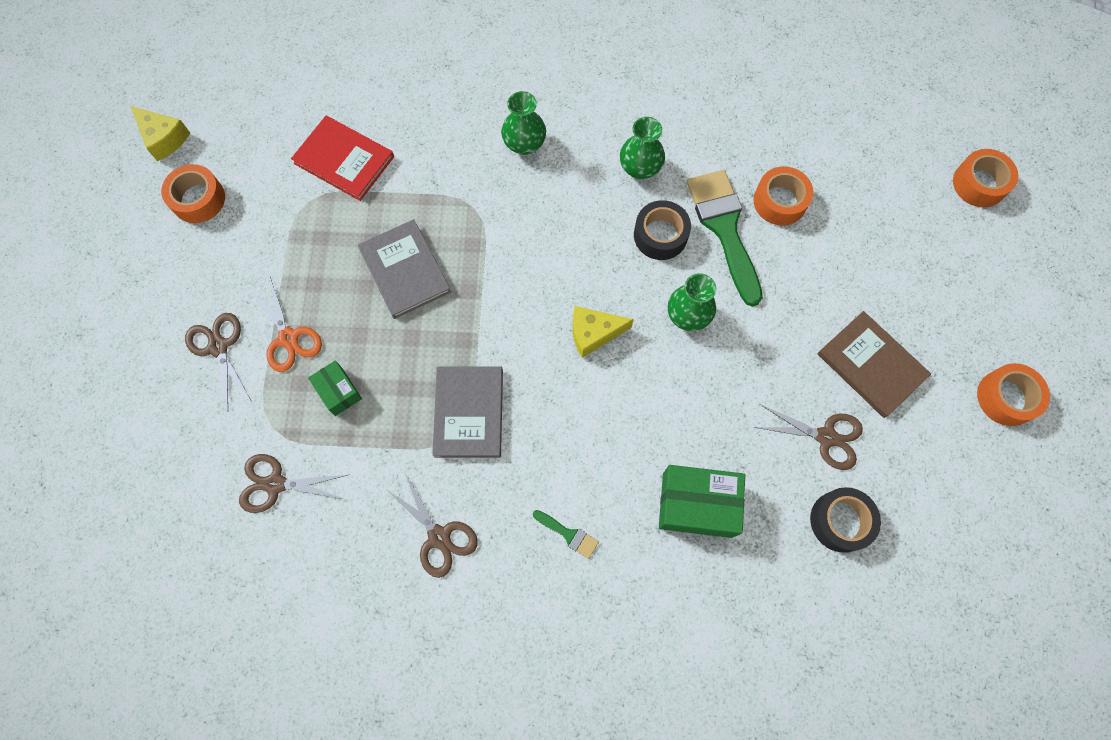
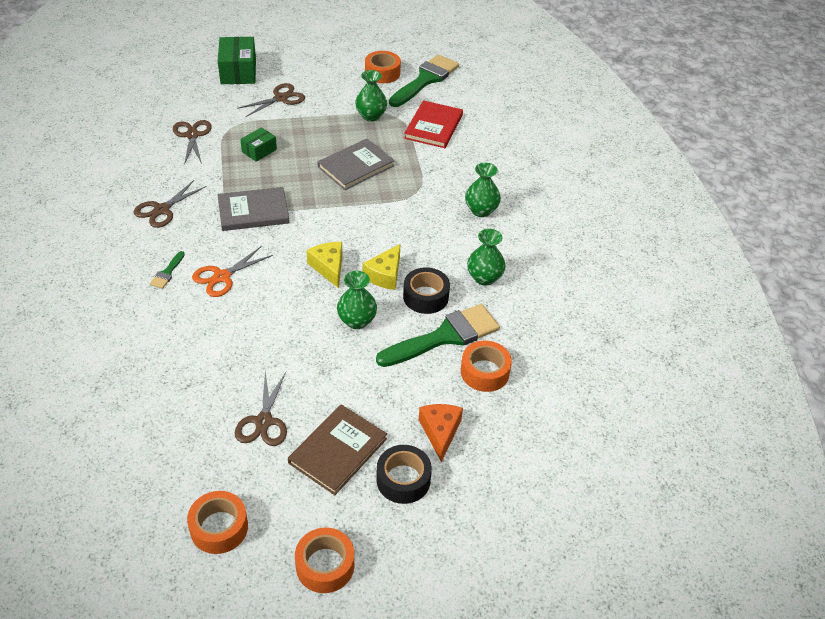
camera: 75 degrees right, 25 degrees down
(164, 138) = (421, 53): yellow cheese -> yellow cheese (385, 275)
(233, 147) = (425, 80): none -> green brush
(288, 338) = (293, 124): orange scissors -> orange scissors (222, 277)
(298, 232) = (371, 116): none -> green vase
(697, 504) = (195, 342): green box -> green box (238, 71)
(840, 521) = (189, 437): black tape -> black tape (403, 480)
(855, 261) = (440, 432): none -> orange cheese
(979, 184) = (562, 534): orange tape -> orange tape (219, 528)

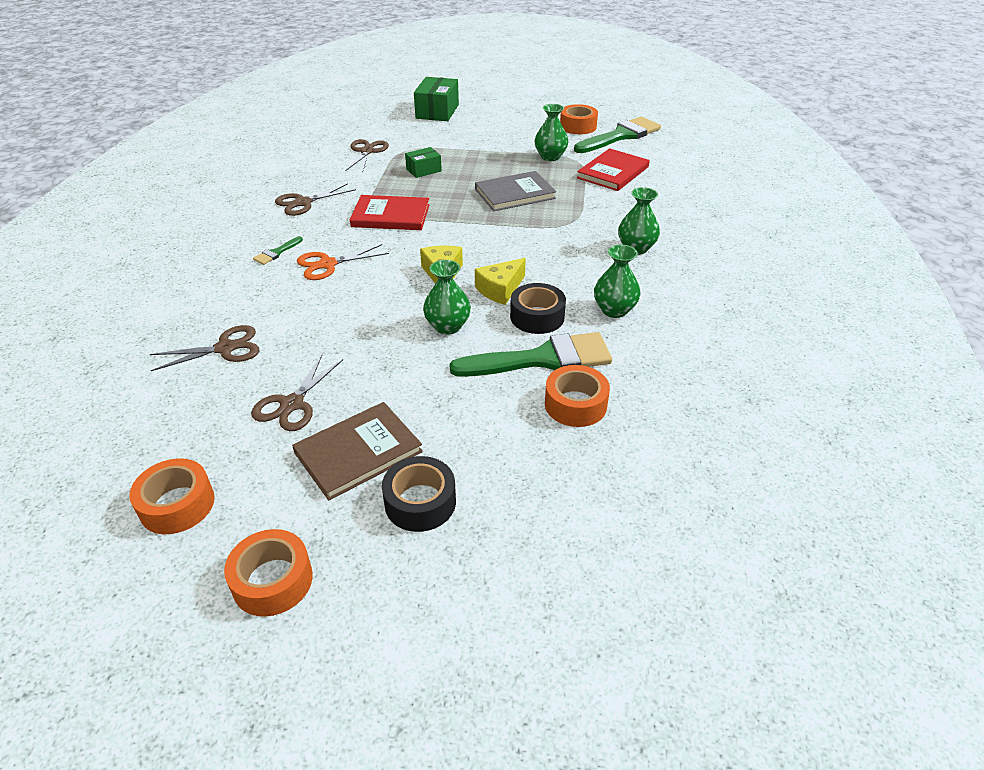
camera: 20 degrees right, 5 degrees down
(253, 211) = (390, 216): grey book -> red book
(281, 98) = (467, 134): brown scissors -> brown scissors (225, 348)
(440, 432) = (491, 458): orange cheese -> none

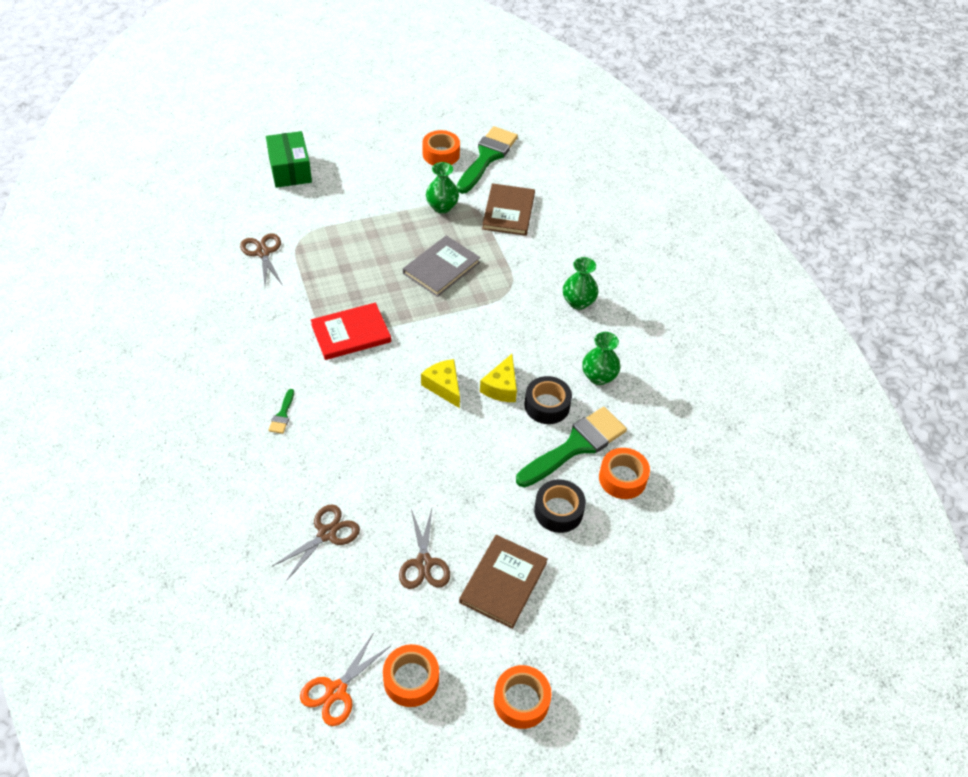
camera: 30 degrees left, 10 degrees up
(303, 203) = (256, 344): brown scissors -> none
(328, 264) = (339, 412): orange scissors -> orange scissors (336, 691)
(420, 502) = (572, 602): black tape -> black tape (558, 511)
(423, 170) = (338, 262): green box -> none
(447, 326) = (486, 441): green vase -> none
(613, 172) = (508, 211): red book -> brown book

